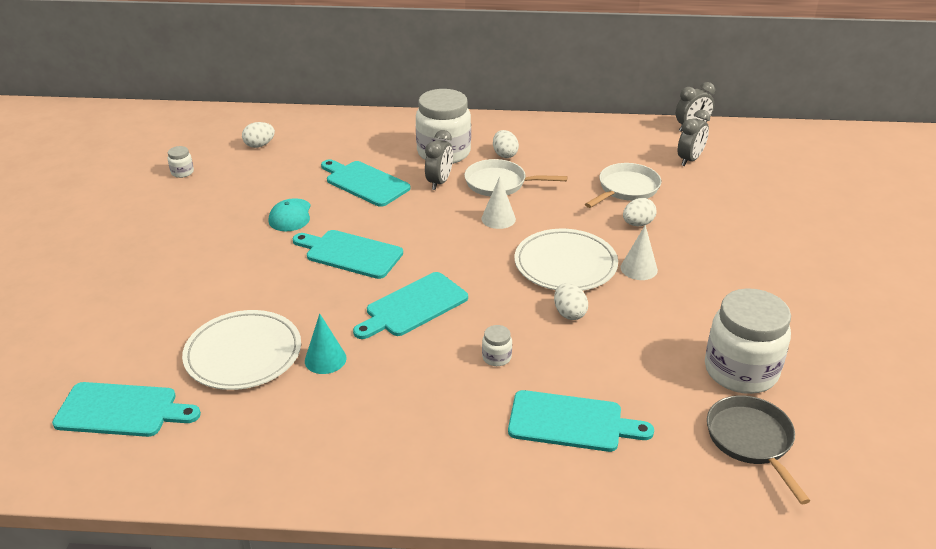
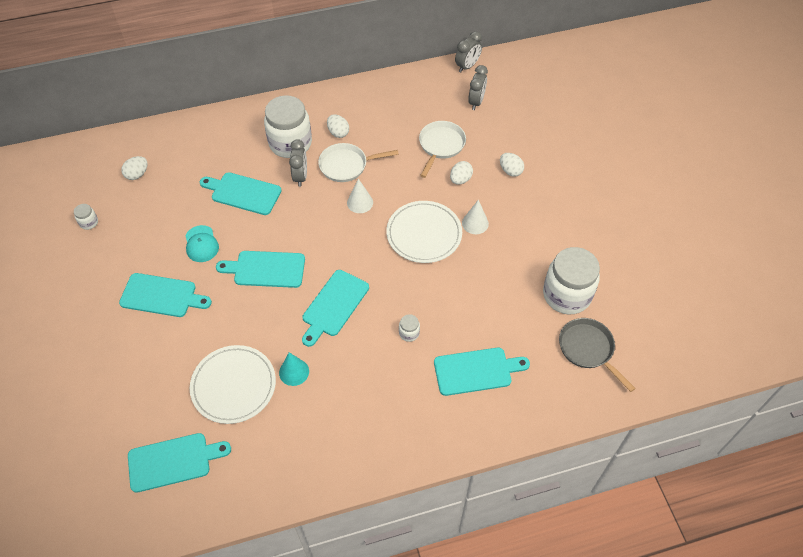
camera: 20 degrees left, 20 degrees up
(216, 250) = (161, 296): none -> turquoise cutting board
(569, 313) = (442, 279): white egg -> white egg (510, 171)

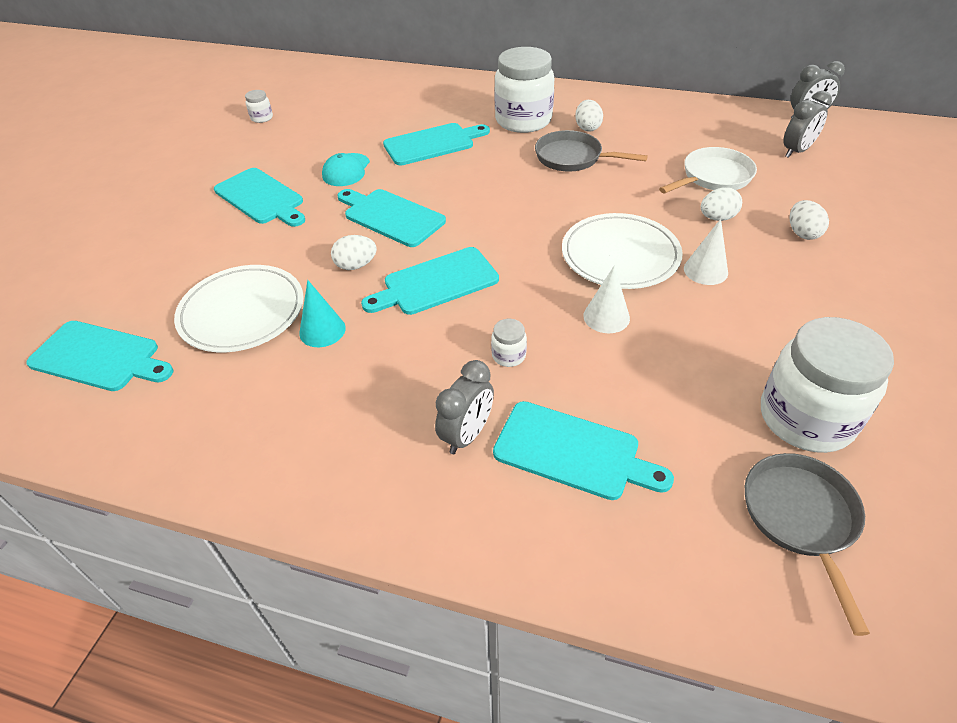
camera: 35 degrees right, 10 degrees down
(137, 174) = (344, 98): white egg -> white egg (356, 265)
(243, 193) = (432, 144): turquoise cutting board -> turquoise cutting board turned 105 degrees clockwise
(300, 177) = (509, 150): grey clock -> grey clock (467, 435)
(346, 165) = (572, 158): white pan -> grey pan
(360, 202) = (559, 195): white cone -> white cone (606, 317)

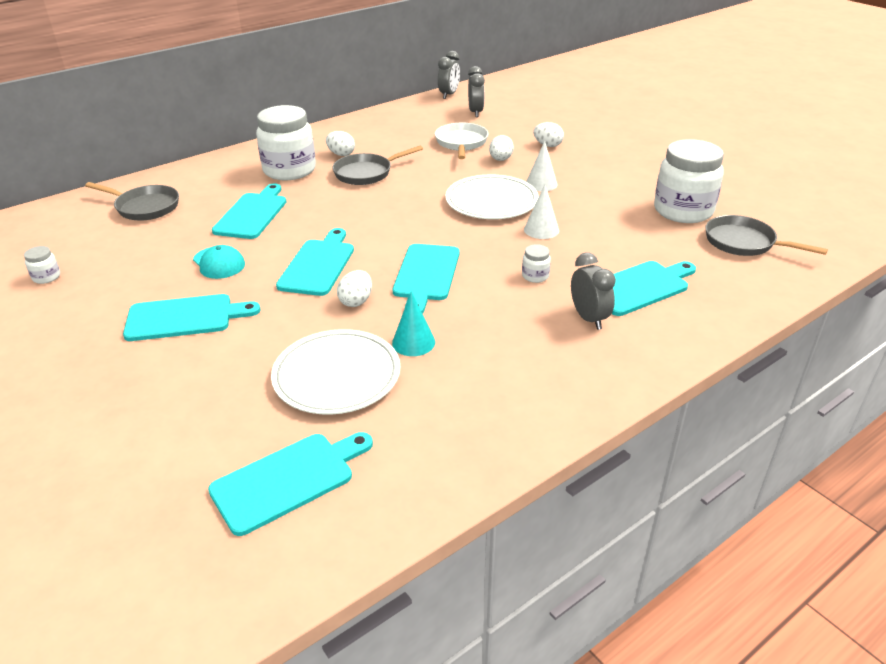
camera: 55 degrees left, 10 degrees down
(388, 97) = (145, 207): none -> grey pan
(391, 216) = (318, 265): turquoise cutting board -> turquoise cutting board turned 120 degrees clockwise

